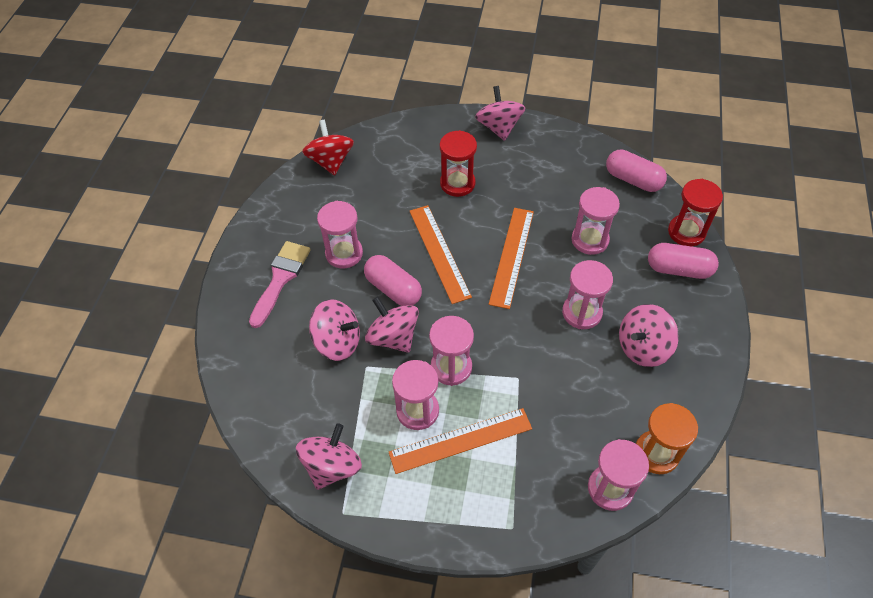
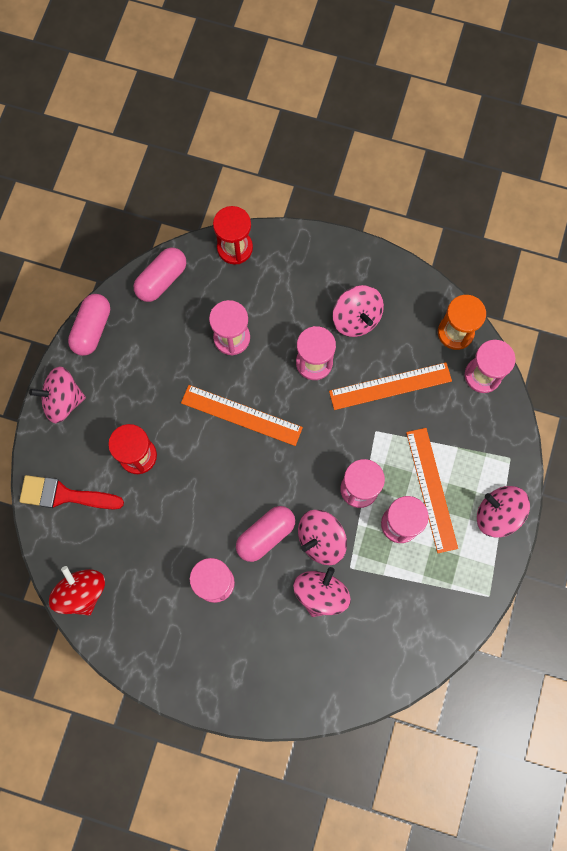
camera: 85 degrees left, 20 degrees up
(280, 279) = (238, 650): pink brush -> none
(330, 161) = (82, 592): red spinning top -> red spinning top turned 75 degrees clockwise
(332, 466) = (447, 603): pink spinning top -> pink spinning top (497, 514)
(414, 139) = (64, 495): none -> red brush
(439, 253) = (227, 485): orange ruler -> orange ruler (390, 386)
(679, 269) = (277, 266): pink capsule -> pink capsule (92, 329)

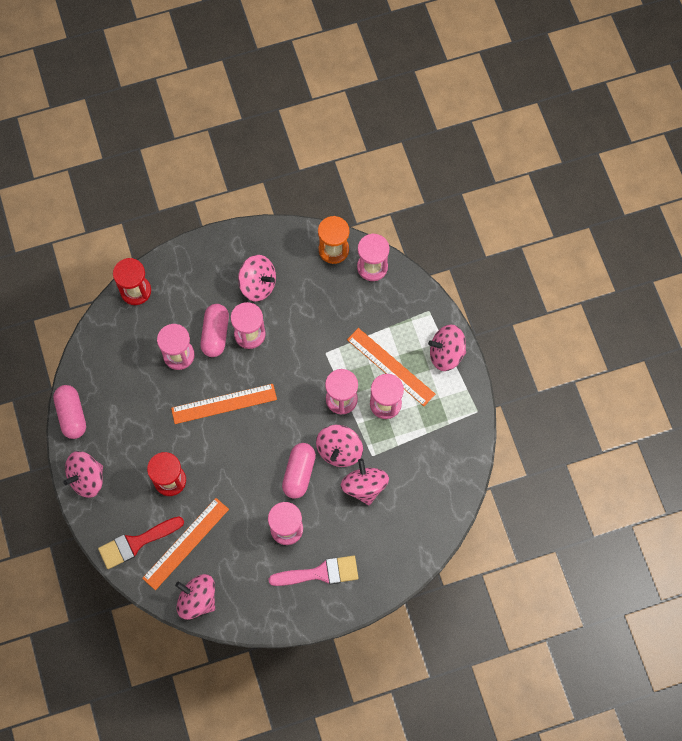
camera: 35 degrees left, 5 degrees down
(82, 592) = (197, 599): red spinning top -> pink spinning top
(161, 280) = (98, 347): pink capsule -> pink capsule (215, 334)
(216, 651) = (320, 573): none -> pink brush
(390, 386) = (314, 315): orange ruler -> orange ruler (186, 543)

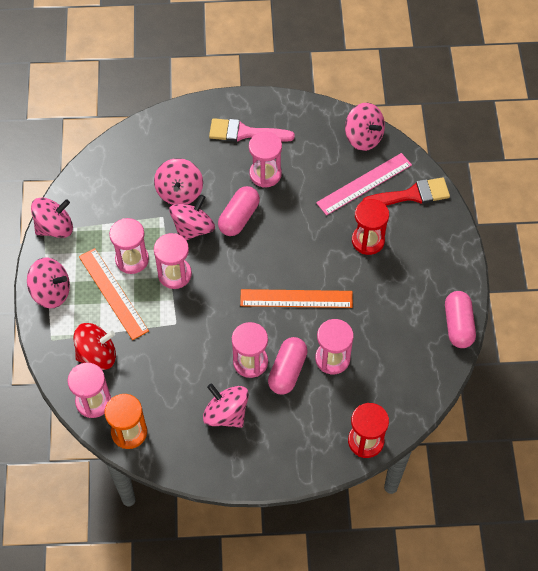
camera: 165 degrees left, 10 degrees down
(87, 478) = (451, 261): pink spinning top -> pink spinning top (55, 227)
(186, 543) = (364, 184): orange ruler -> pink ruler
(384, 307) = (97, 355): none -> red spinning top

